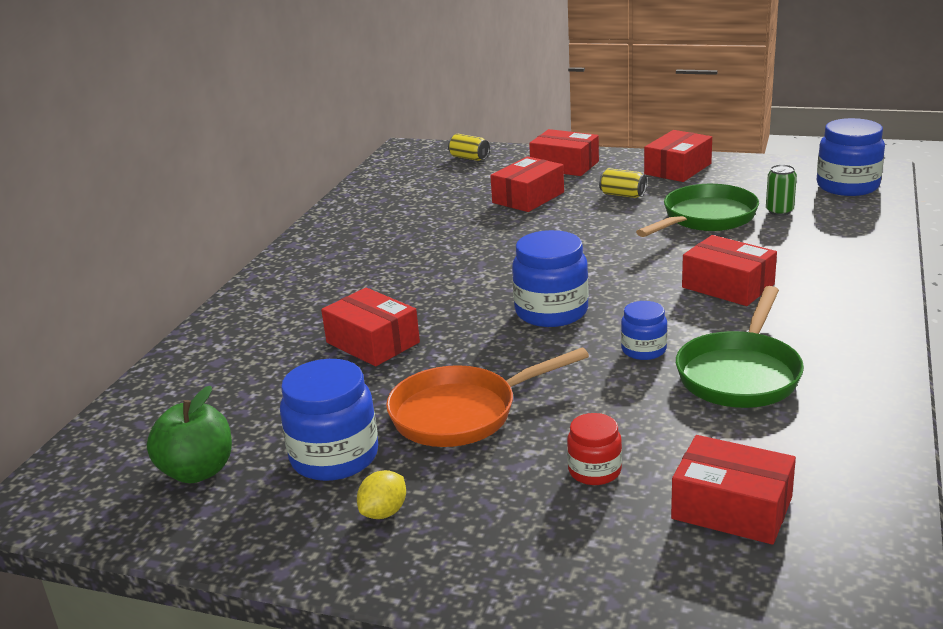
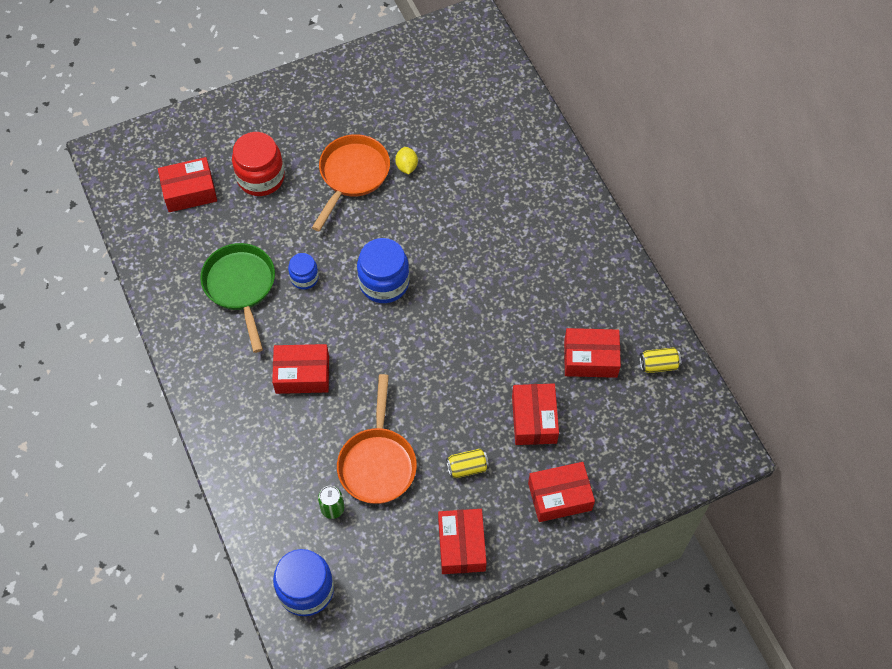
camera: 135 degrees right, 35 degrees up
(198, 471) = (429, 74): green apple -> none
(334, 457) = (380, 116): blue jar -> none
(372, 342) = (454, 196): red box -> red box (590, 358)
(384, 512) = (326, 104): yellow lemon -> yellow lemon (406, 166)
(469, 158) = (654, 463): yellow can -> yellow can (658, 365)
(594, 471) = (261, 177): red jar -> red jar, size x1.77
(705, 218) = (377, 462): green pan -> orange pan

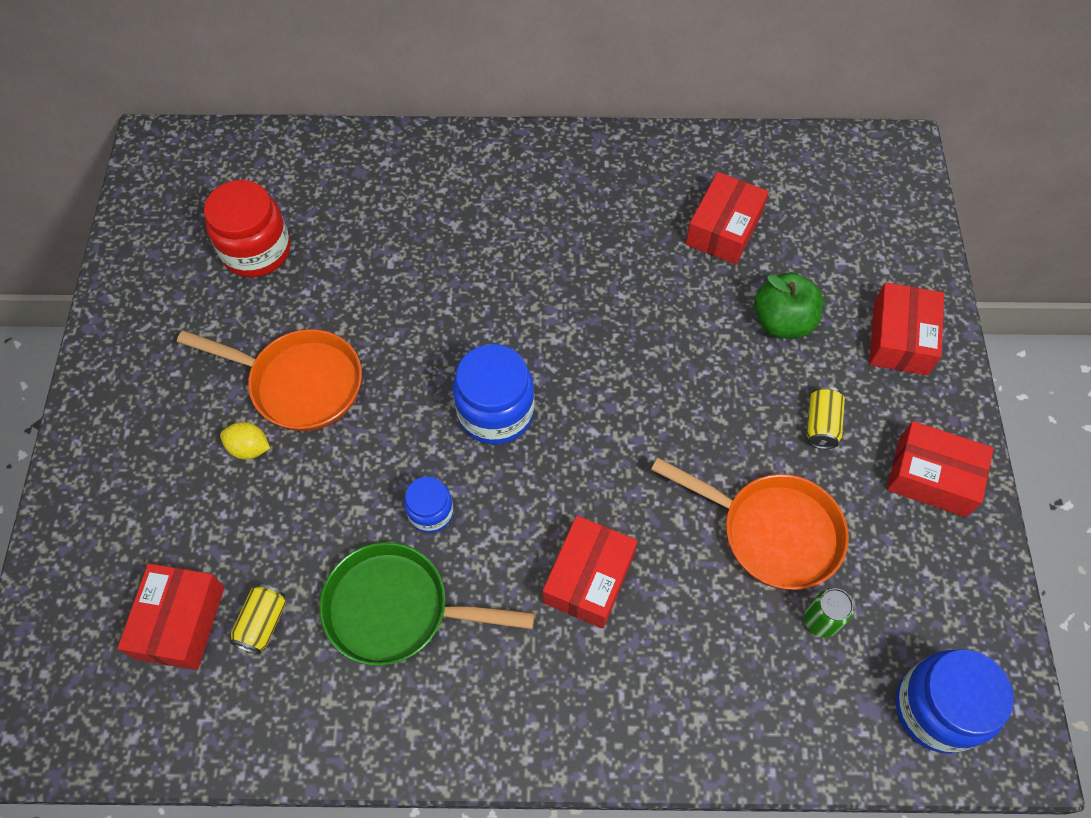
camera: 65 degrees left, 0 degrees up
(261, 177) = (223, 506): red jar -> red jar (256, 251)
(352, 175) = (299, 383): orange pan -> orange pan turned 150 degrees clockwise
(406, 166) = (328, 311): yellow lemon -> yellow lemon (249, 448)
(534, 419) = (782, 322): red box -> green apple
(658, 365) = (763, 167): yellow can -> yellow can (263, 623)

